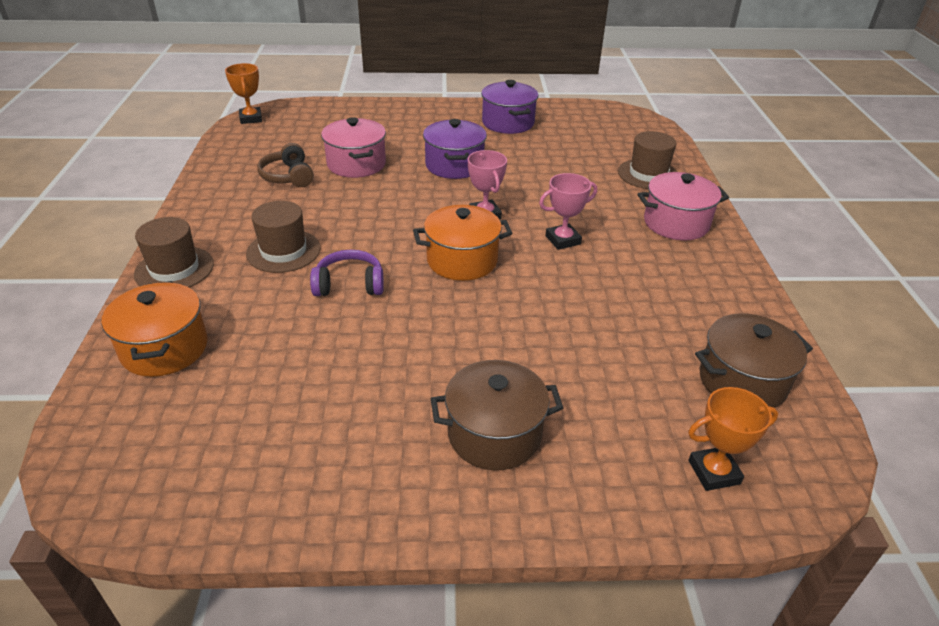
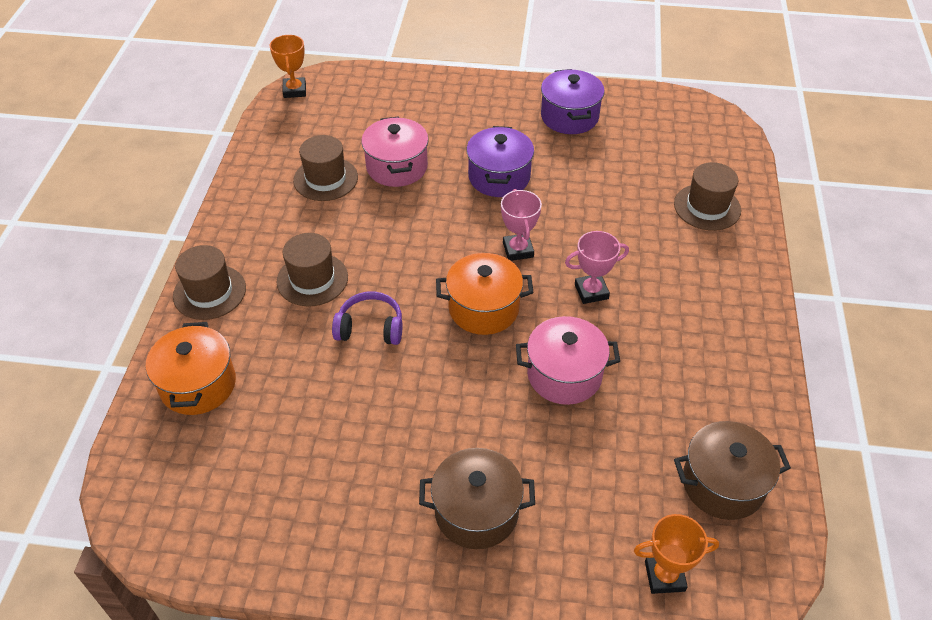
camera: 10 degrees right, 10 degrees up
(288, 176) = (325, 179): brown headphones -> brown hat
(676, 223) = (717, 280): pink pot -> pink pot (564, 375)

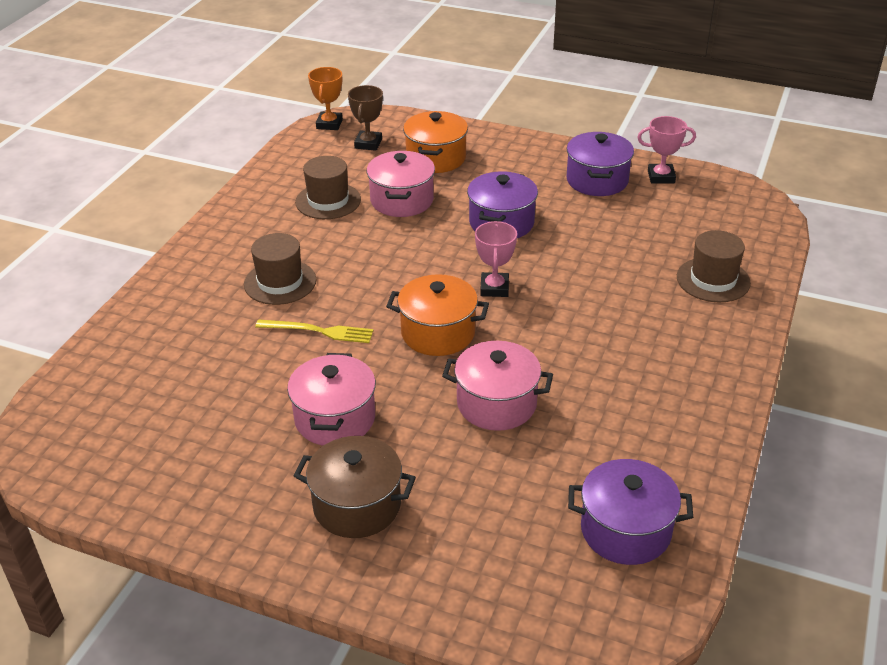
camera: 15 degrees right, 10 degrees down
(198, 385) = (137, 351): orange pot -> orange pot (436, 158)
(209, 292) = (179, 278): brown hat -> none
(341, 108) = (368, 144): none -> brown trophy
(370, 327) = (319, 331): purple headphones -> yellow fork
(421, 421) = (335, 419): none -> pink pot
(591, 292) = (555, 336): pink trophy -> pink trophy (661, 177)
(664, 576) = (527, 600): orange trophy -> none
(723, 484) = (625, 530): brown pot -> purple pot

